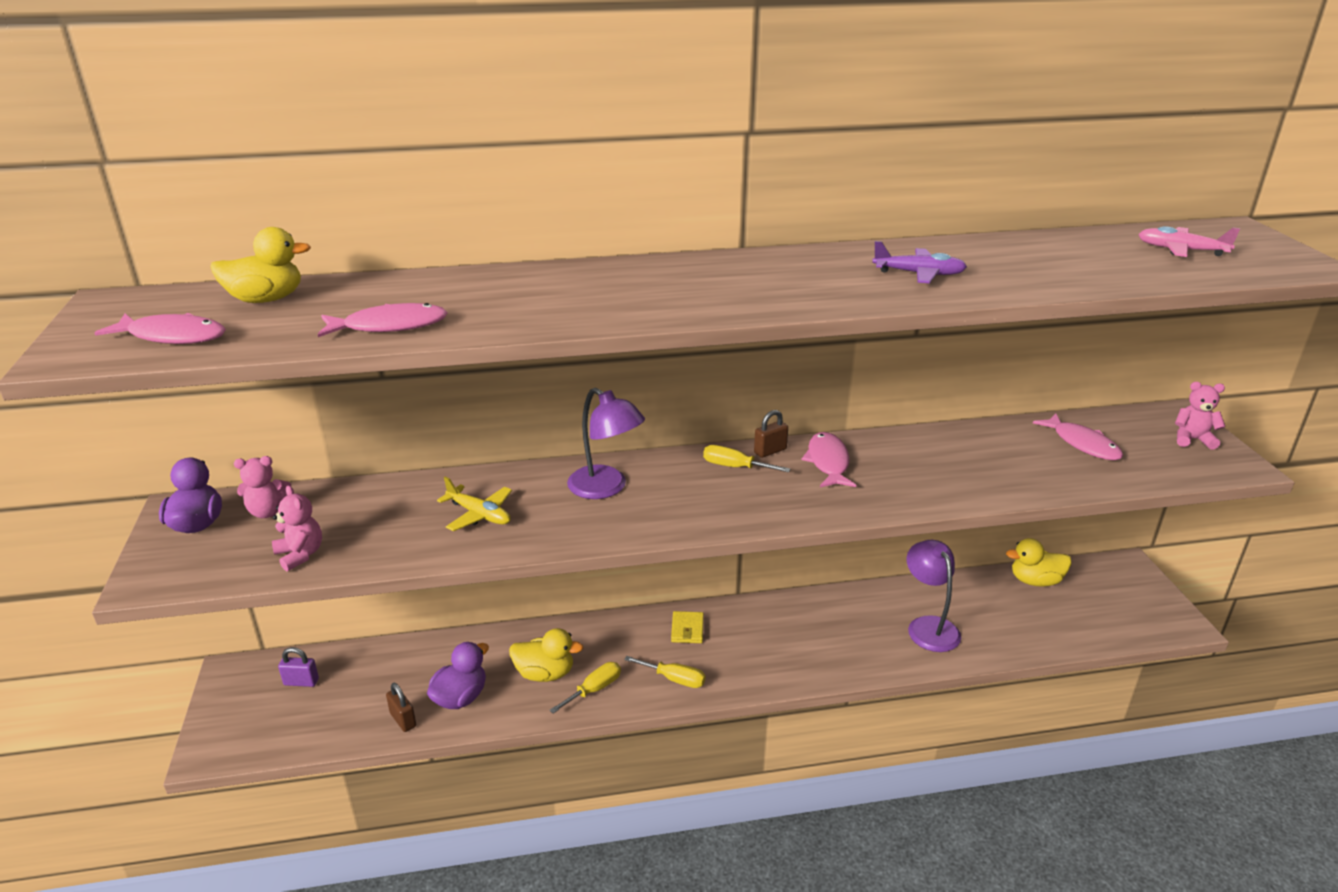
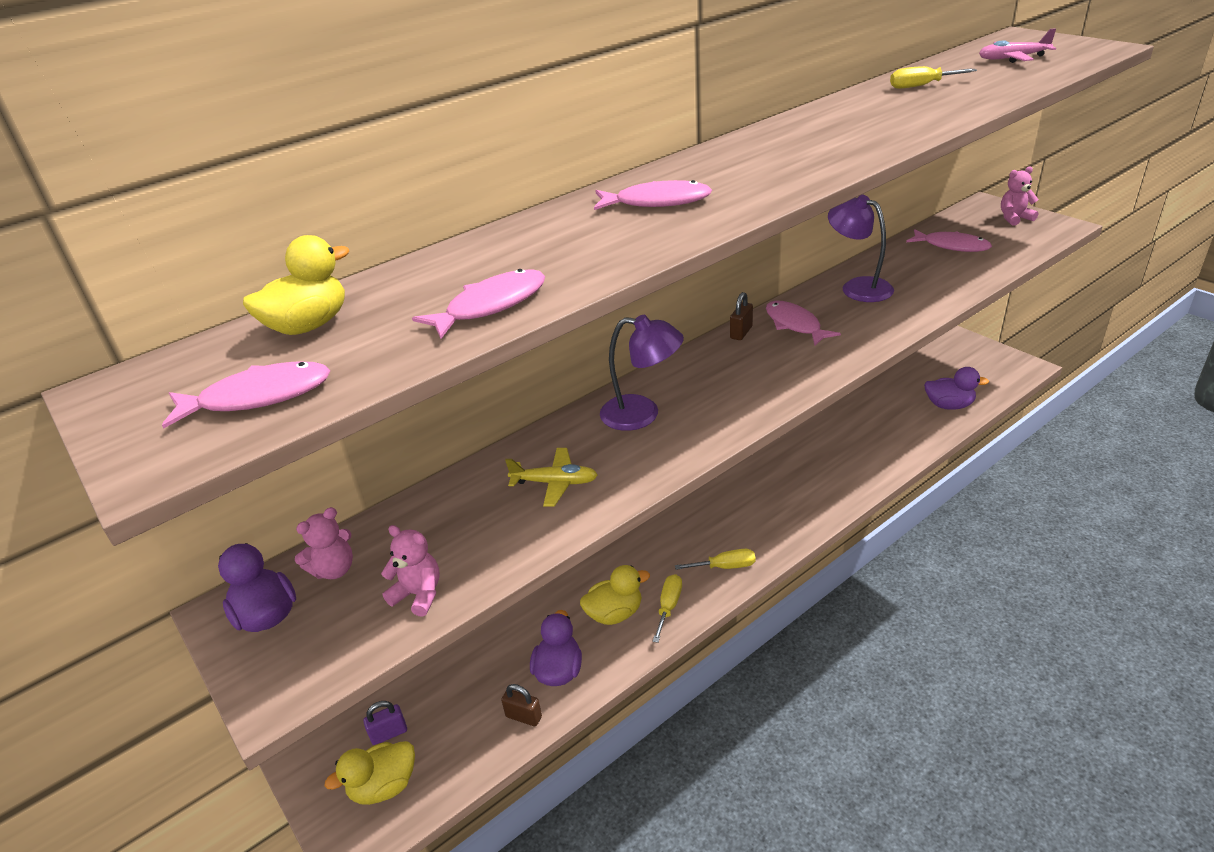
camera: 25 degrees left, 5 degrees up
(626, 286) = (657, 202): none -> pink fish
(687, 629) = (699, 522): yellow wallet -> none
(735, 467) = (728, 355): yellow screwdriver -> yellow screwdriver (921, 86)
(919, 274) = (871, 124): purple plane -> none
(928, 626) = (872, 439): purple lamp -> purple lamp (858, 287)
(1035, 581) = (911, 375): yellow duck -> yellow duck (384, 786)
(1047, 627) = (949, 405): none -> purple duck

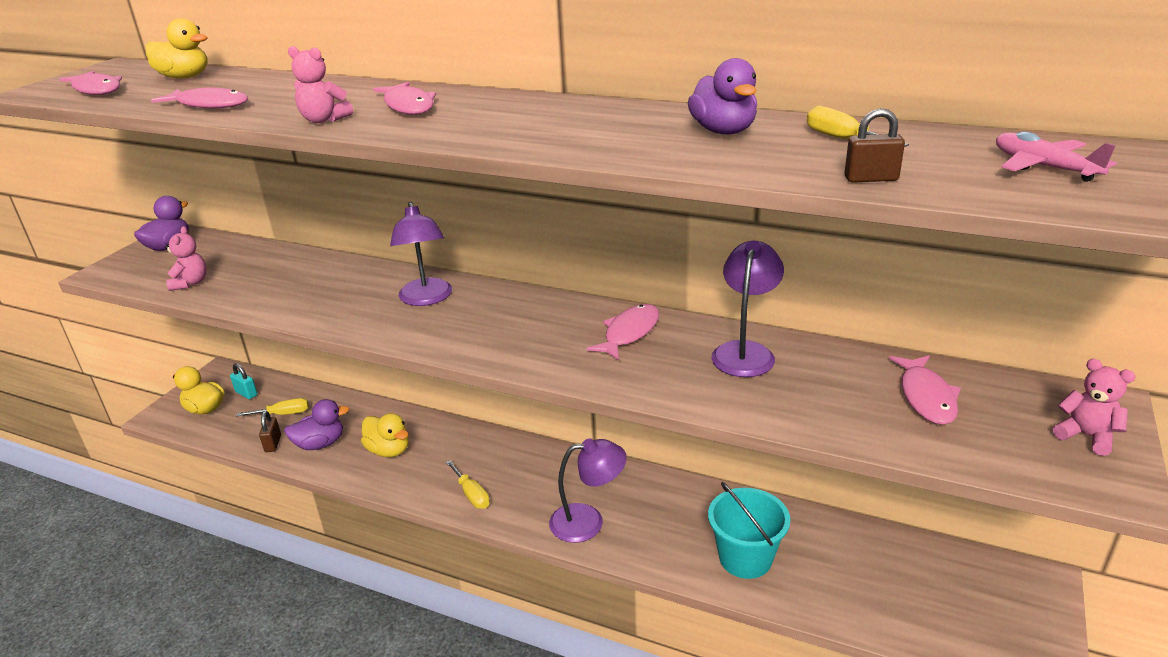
camera: 60 degrees right, 5 degrees down
(334, 569) = (211, 250): pink teddy bear -> pink teddy bear (324, 120)
(389, 733) = (246, 393): purple padlock -> turquoise padlock
(555, 483) = (320, 291): yellow plane -> none
(668, 606) = (408, 477): yellow screwdriver -> yellow screwdriver (283, 414)
(741, 332) = (592, 309): brown padlock -> brown padlock (871, 179)
(803, 504) = (588, 521): none -> purple lamp
(886, 440) = (745, 558): none -> turquoise bucket
(949, 405) = (866, 601): purple duck -> purple duck (723, 131)

